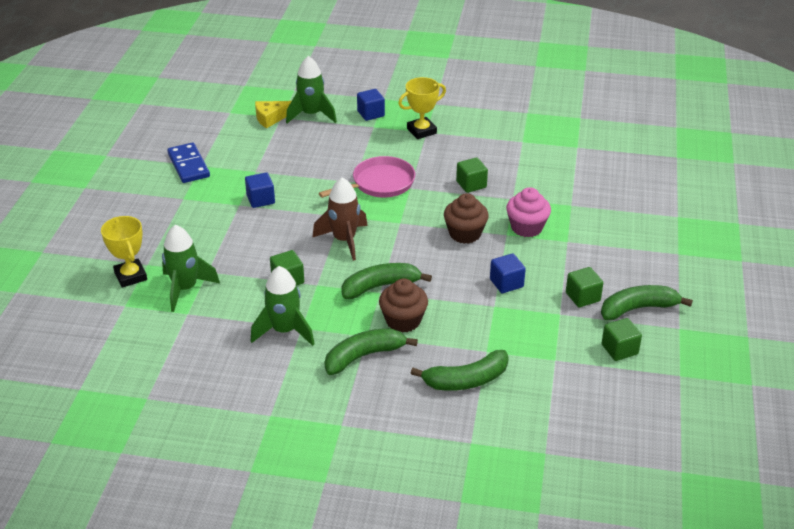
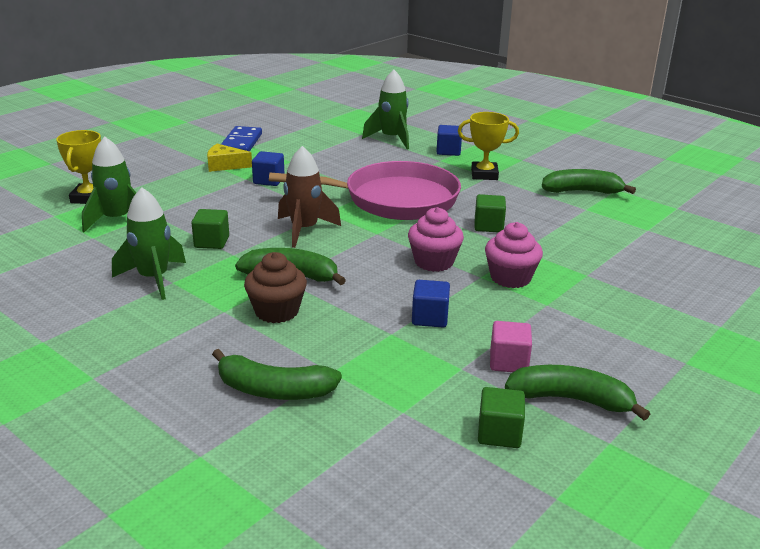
camera: 30 degrees right, 10 degrees down
(271, 118) = (352, 132): yellow cheese -> yellow cheese (225, 165)
(364, 356) = (197, 326): green banana -> green banana (582, 191)
(379, 183) = (394, 200): pink pan -> pink pan, size x1.59
(465, 234) = (434, 262): brown cupcake -> pink cupcake
(582, 297) = (508, 362): green cube -> pink cube

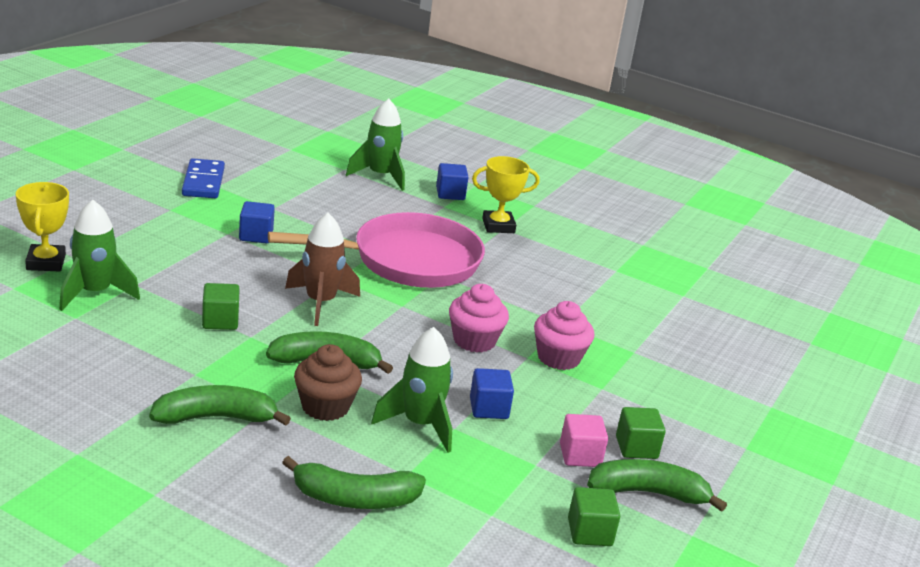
camera: 15 degrees left, 0 degrees up
(153, 279) = (172, 370): green rocket -> green rocket (420, 424)
(225, 165) = (195, 214): yellow cheese -> none
(488, 226) = (520, 294): green cube -> green cube (636, 447)
(582, 191) = (607, 248): green banana -> green banana (216, 417)

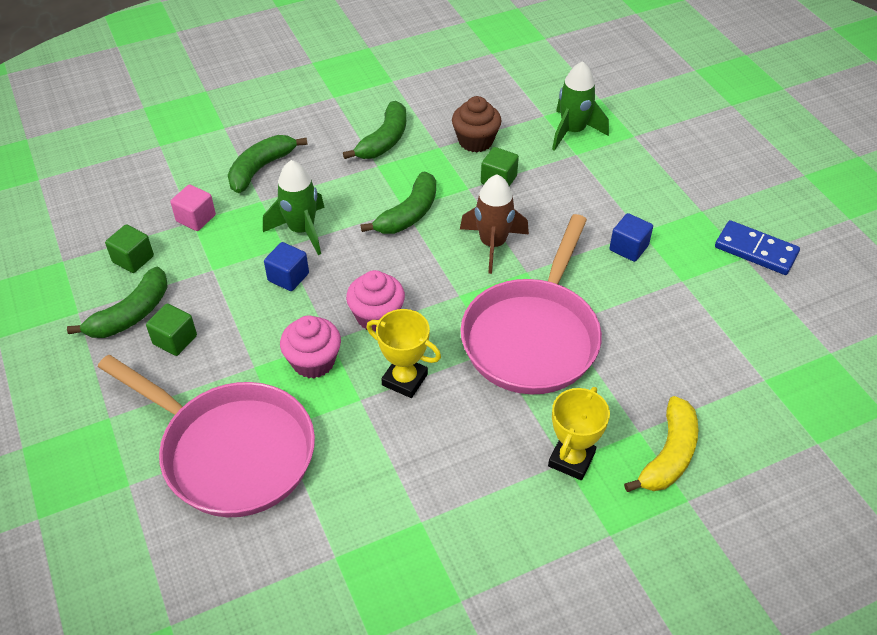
camera: 130 degrees right, 20 degrees up
(46, 262) = (631, 120): yellow trophy -> yellow trophy (405, 379)
(325, 406) = (358, 192): brown cupcake -> brown cupcake (475, 141)
(380, 176) = (736, 406): green rocket -> none
(450, 194) = (669, 455): blue cube -> yellow banana
(580, 455) = (198, 299): pink cube -> pink cube (196, 218)
(682, 367) = (231, 451): none -> pink pan

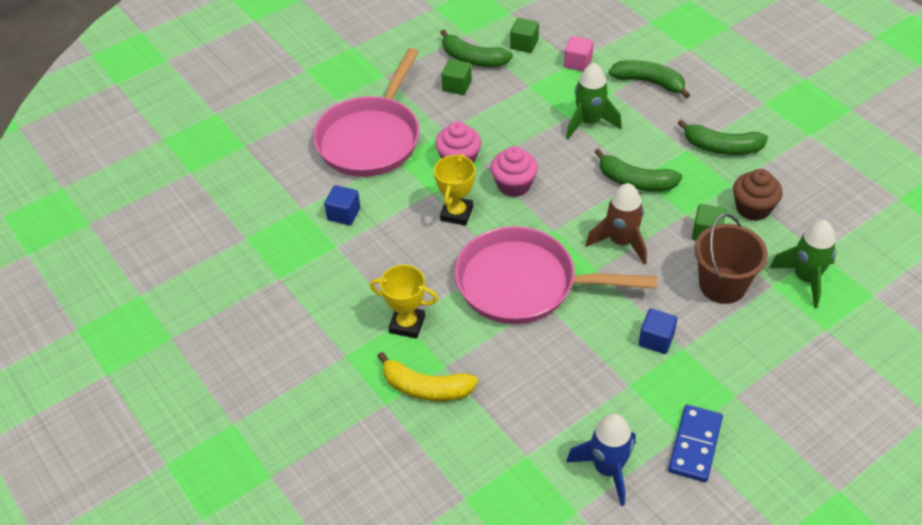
camera: 80 degrees right, 0 degrees up
(288, 277) = (536, 127): blue cube -> blue cube (344, 214)
(569, 186) = (722, 285): none -> brown bucket
(782, 319) = (607, 469): none -> blue rocket

